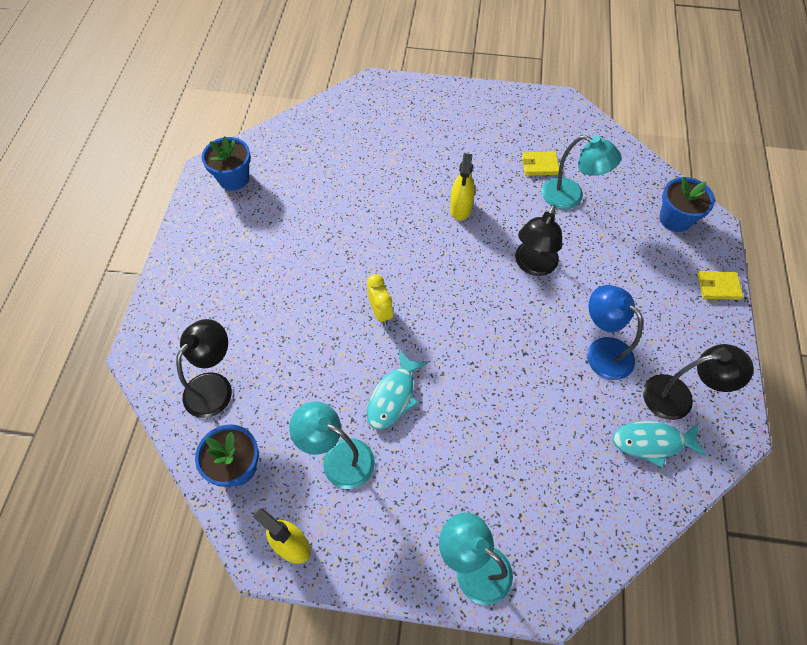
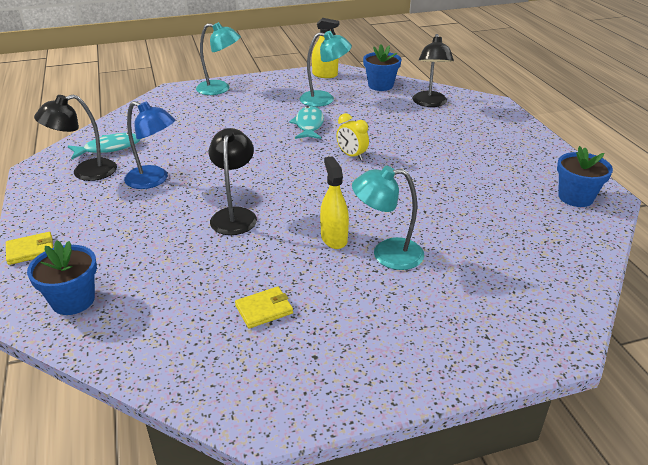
camera: 155 degrees right, 25 degrees down
(571, 197) = (212, 286): turquoise lamp -> turquoise lamp (387, 254)

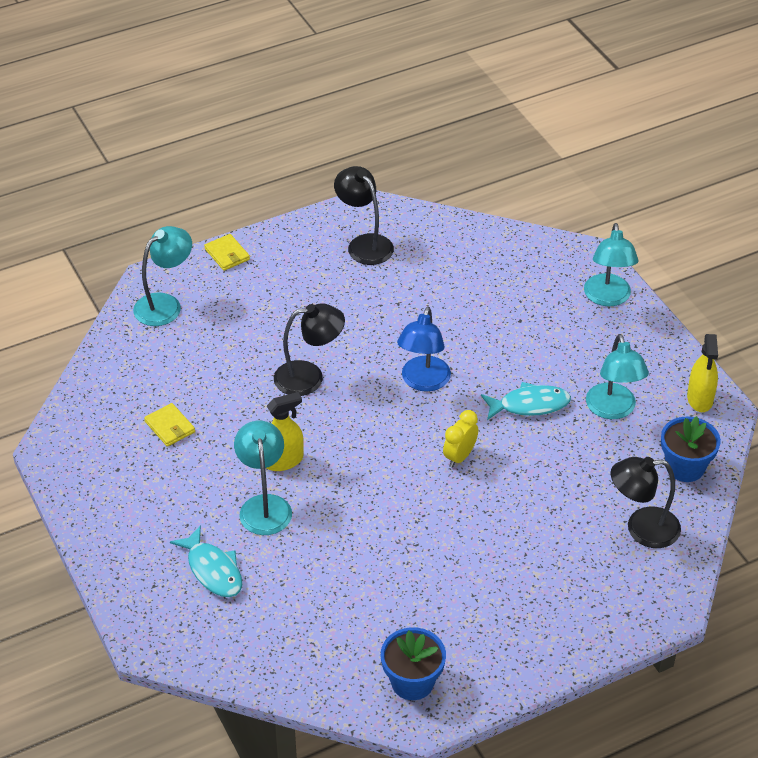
camera: 80 degrees right, 10 degrees up
(73, 300) = (165, 304): blue flower pot -> turquoise lamp
(109, 148) = (419, 245): turquoise fish -> turquoise fish (213, 570)
(154, 180) = (362, 299): blue lamp -> blue lamp (423, 382)

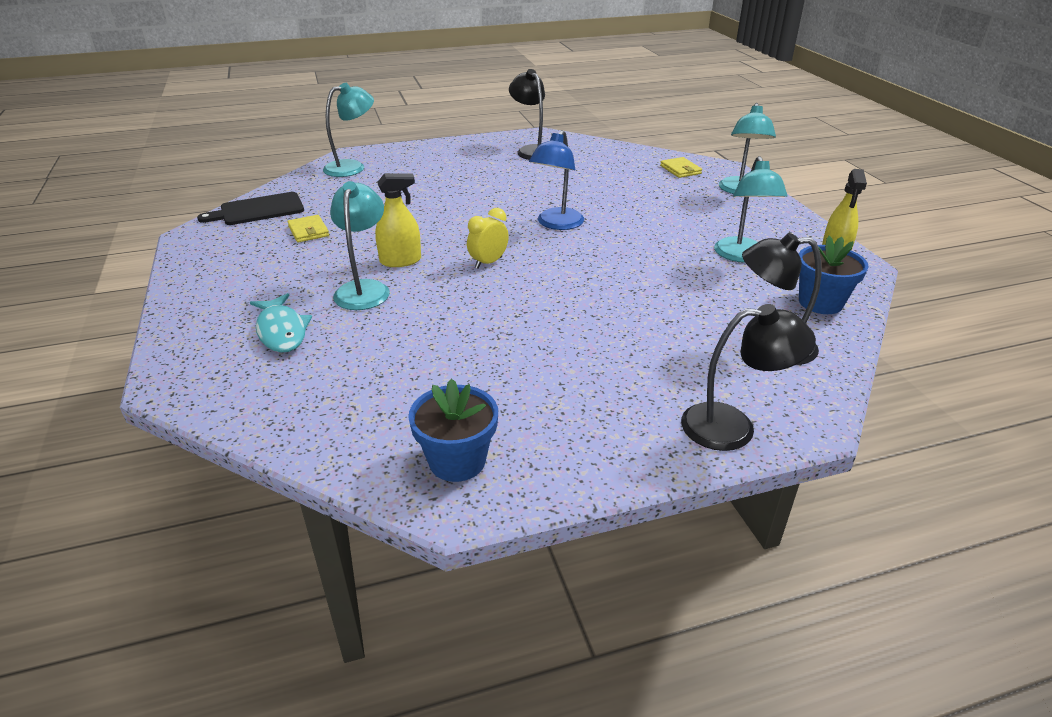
camera: 10 degrees right, 10 degrees down
(97, 398) = (258, 210): none -> black cutting board
(227, 254) = (418, 148): yellow wallet -> yellow wallet (680, 170)
(309, 377) = (452, 213): black lamp -> black lamp (733, 427)
(459, 456) = (577, 273): yellow clock -> yellow clock (488, 263)
(529, 405) = (656, 246): turquoise fish -> none

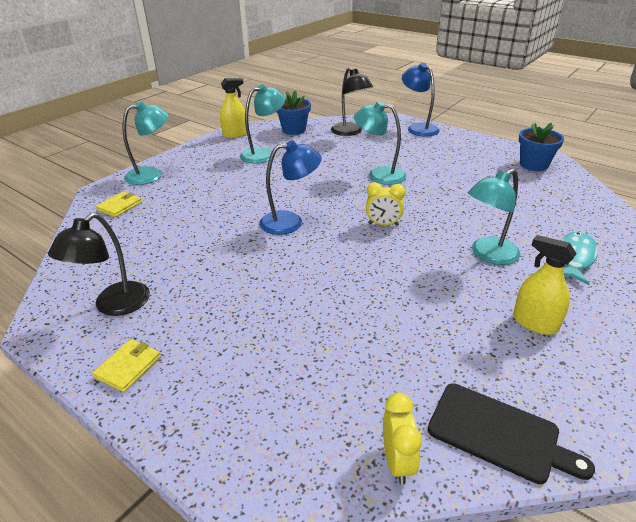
camera: 125 degrees left, 0 degrees up
(299, 183) = (397, 462): none -> yellow clock
(308, 231) = (472, 346): yellow wallet -> yellow wallet (128, 367)
(352, 167) = (294, 443): turquoise lamp -> turquoise lamp (379, 175)
(400, 261) = (435, 261): yellow spray bottle -> yellow spray bottle (535, 323)
(733, 427) = (418, 128): black lamp -> blue lamp

